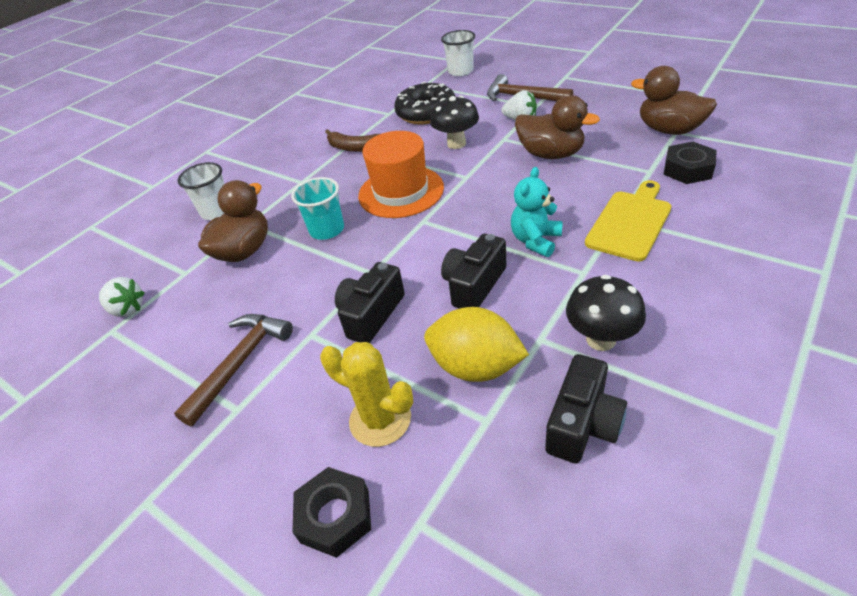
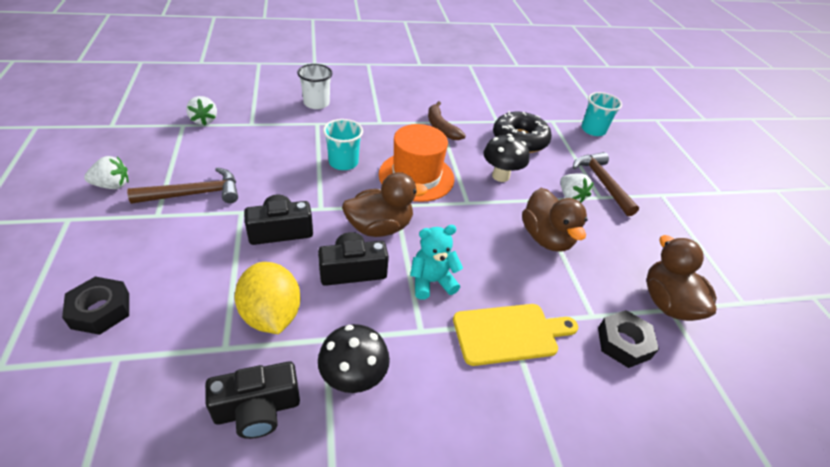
camera: 35 degrees right, 0 degrees up
(137, 435) = (112, 185): none -> white strawberry
(244, 251) = (291, 137): brown duck -> brown duck (379, 227)
(380, 419) = (190, 288): yellow cactus -> none
(460, 71) = (593, 130): white cup -> turquoise cup

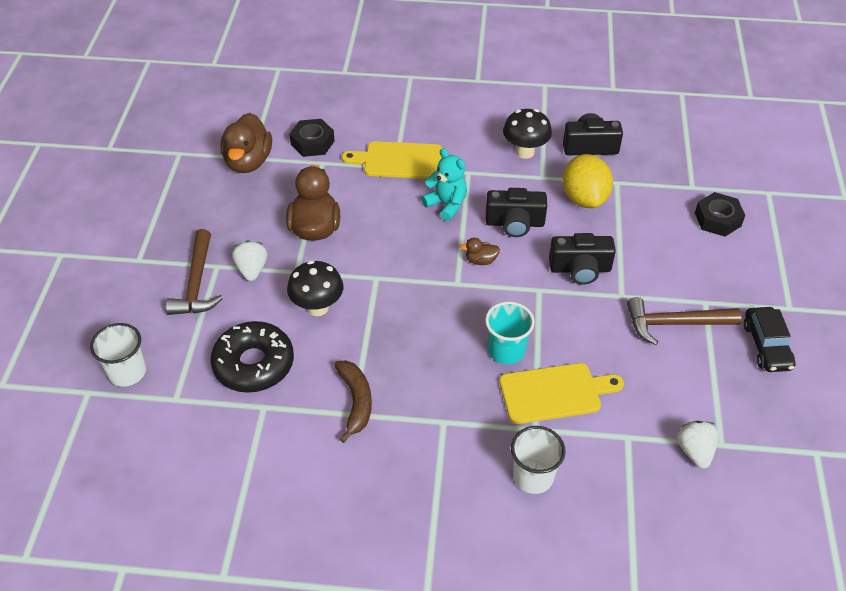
camera: 160 degrees left, 5 degrees up
(112, 185) = (766, 346): white strawberry -> black car
(303, 141) = (555, 393): none -> yellow cutting board
(379, 227) = (481, 260): brown duck -> brown duck, size x0.47
(416, 176) = (422, 319): orange hat -> none
(431, 282) = (446, 205): turquoise teddy bear -> turquoise teddy bear turned 135 degrees counterclockwise
(593, 130) = (127, 372): turquoise cup -> white cup

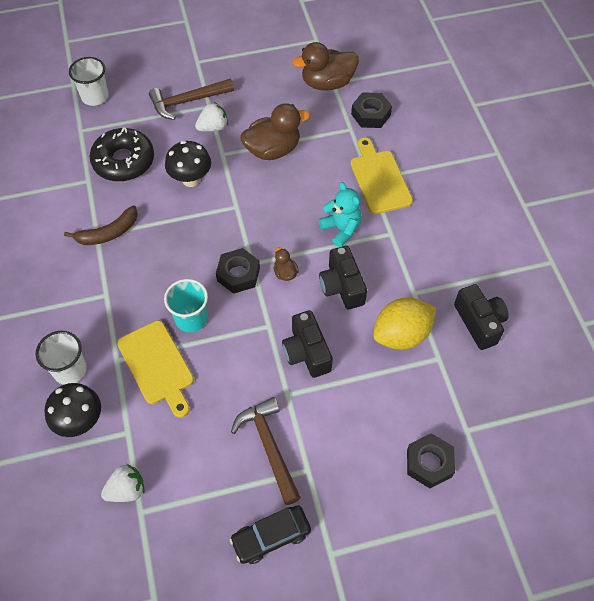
camera: 70 degrees right, 10 degrees up
(446, 205) = (341, 229): turquoise teddy bear -> turquoise teddy bear turned 60 degrees counterclockwise
(466, 298) = (238, 274): none -> black nut
(525, 152) = (441, 270): black mushroom -> black mushroom (80, 421)

